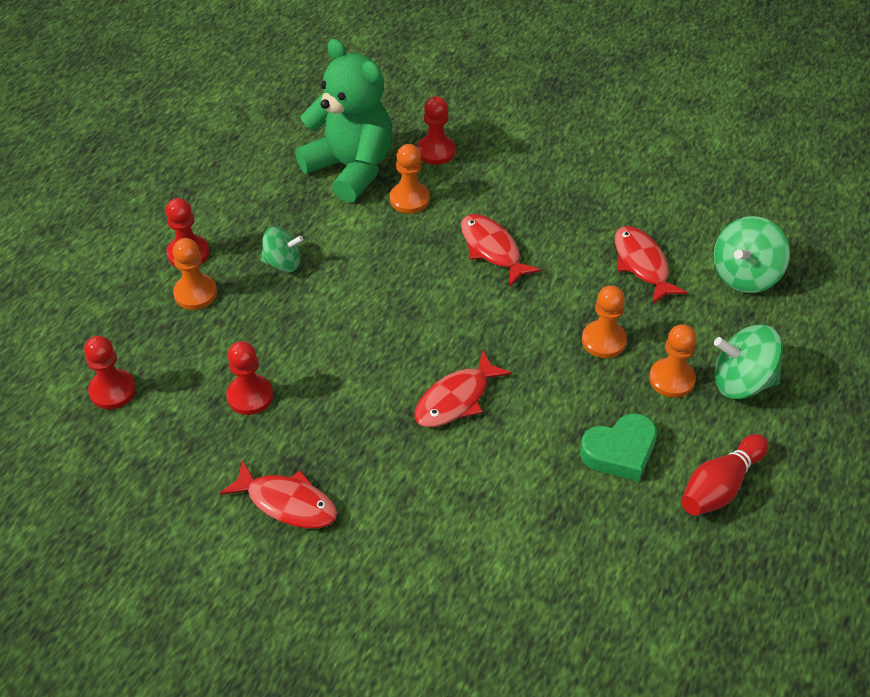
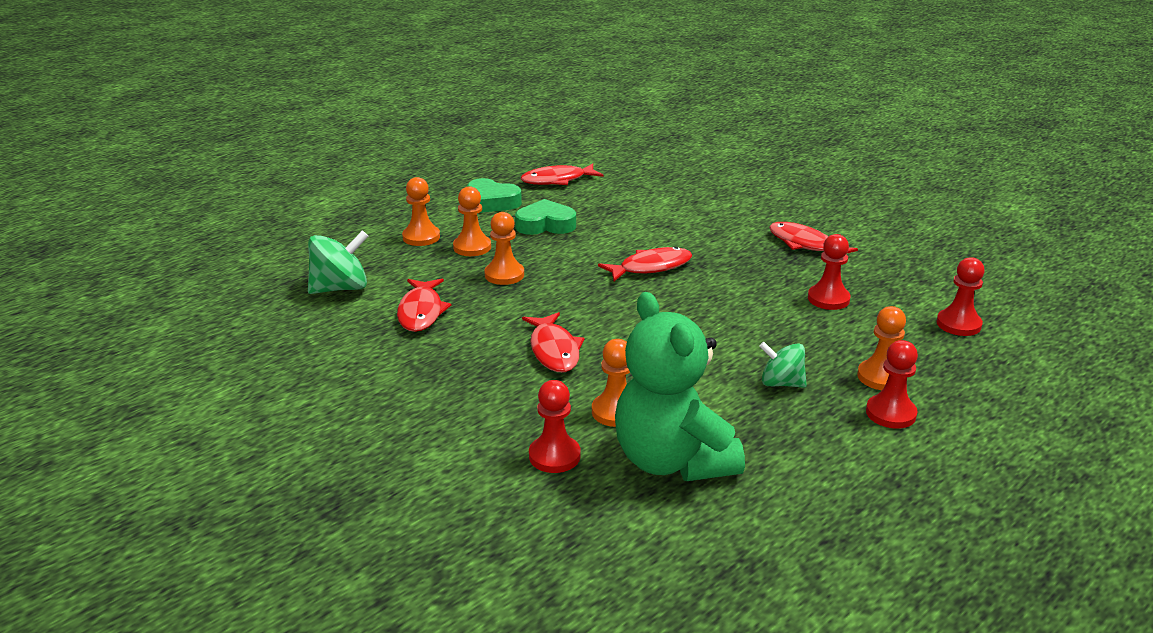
camera: 160 degrees left, 20 degrees down
(674, 577) = (557, 180): none -> red fish
(720, 486) = (492, 202): red bowling pin -> green heart
(742, 382) = (421, 237): green spinning top -> orange pawn

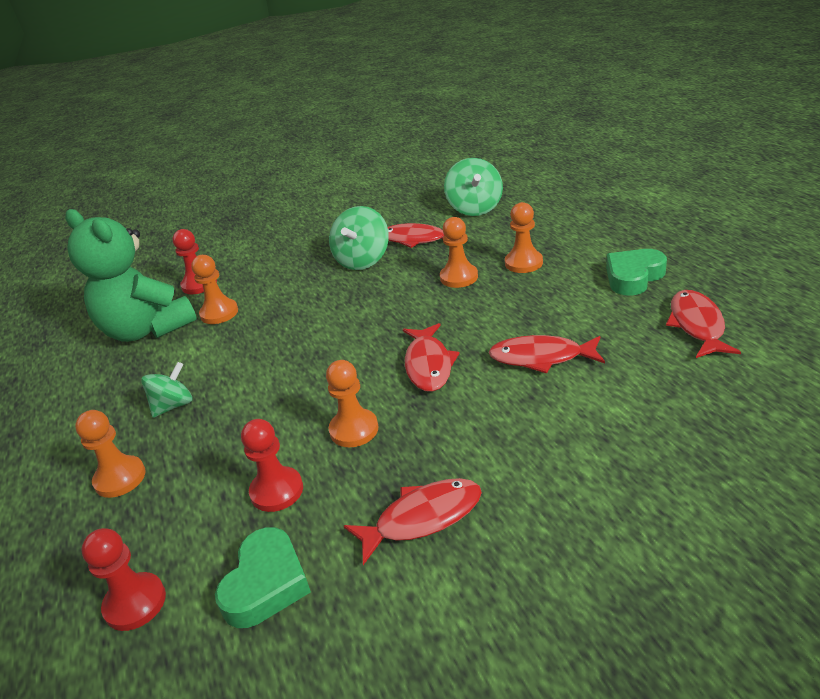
camera: 115 degrees right, 5 degrees up
(421, 237) = (556, 238): orange pawn -> orange pawn (354, 430)
(474, 338) = (363, 260): none -> green spinning top
(545, 225) = (562, 307): green heart -> green heart (266, 584)
(554, 350) = (318, 293): red fish -> red fish (541, 358)
(672, 461) = (147, 330): green teddy bear -> green teddy bear turned 135 degrees counterclockwise
(890, 413) = (73, 463): red pawn -> none

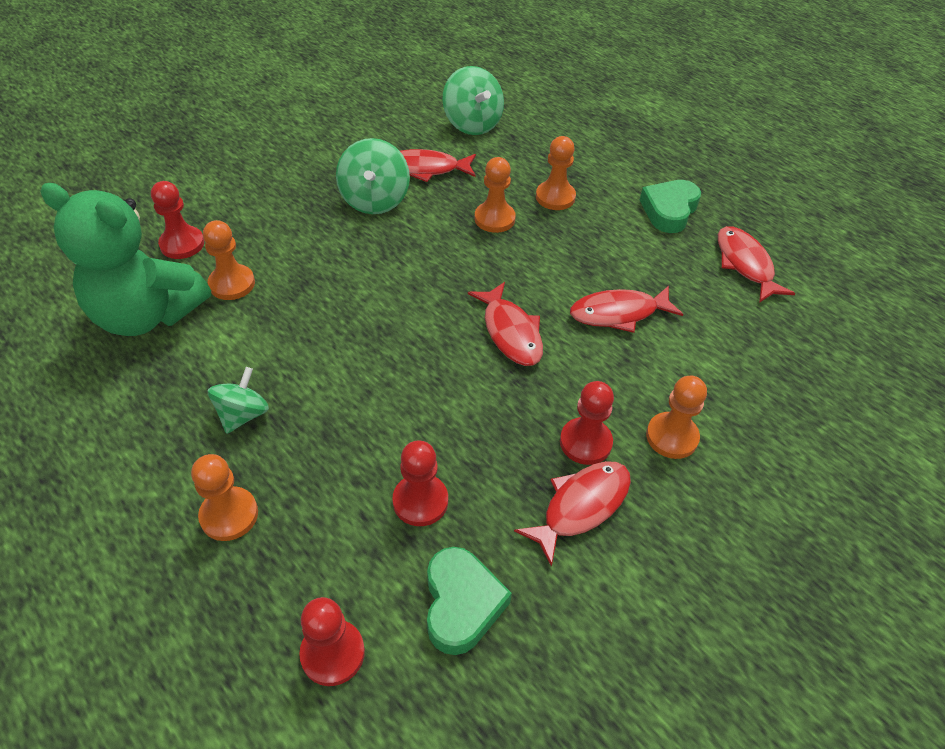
camera: 25 degrees left, 15 degrees up
(354, 430) = (468, 419): orange pawn -> orange pawn (672, 437)
(454, 463) = (585, 442): none -> red pawn

